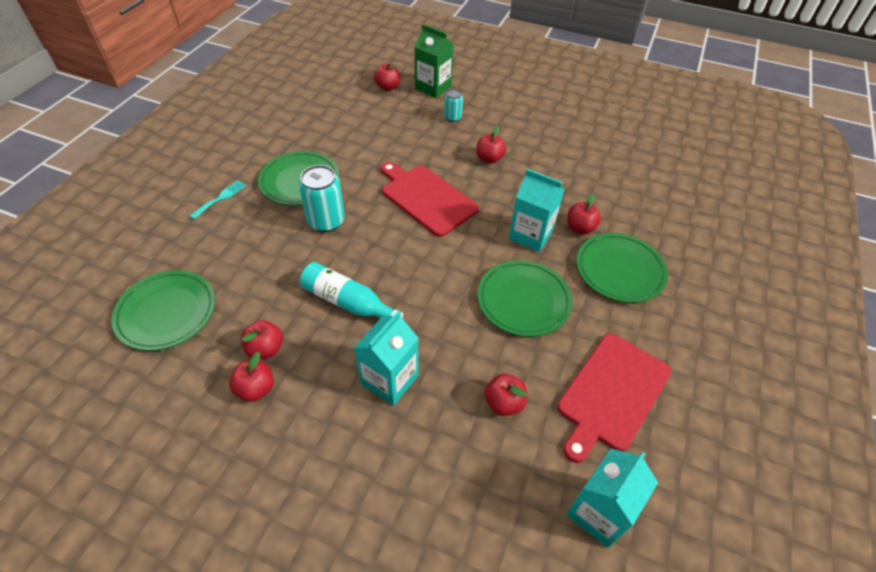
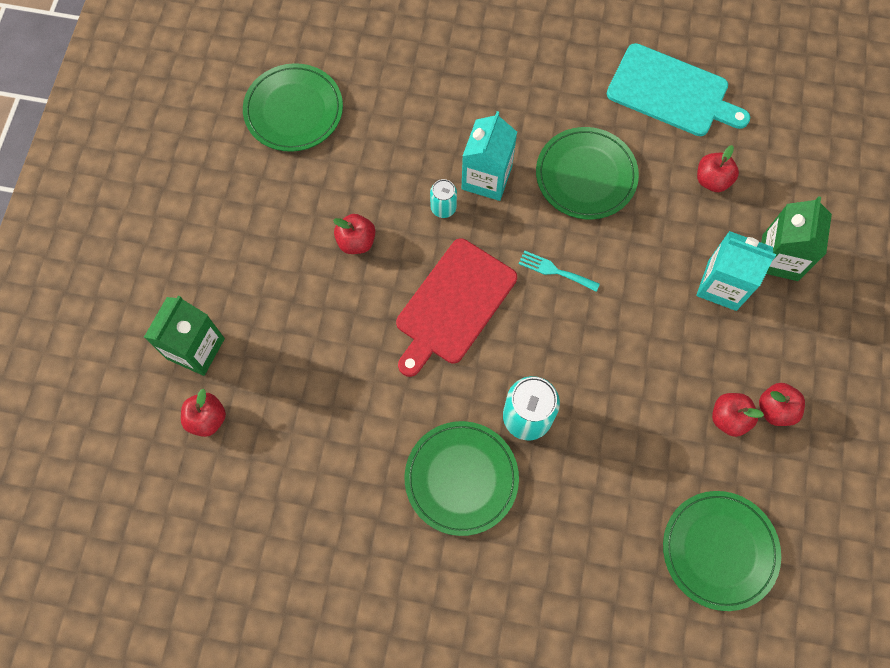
camera: 100 degrees left, 20 degrees up
(220, 198) = (522, 575): turquoise fork -> turquoise fork (555, 271)
(348, 302) = (643, 352): turquoise bottle -> none
(403, 442) = (780, 257): none -> green carton
(452, 117) = (271, 305): turquoise can -> turquoise can (443, 208)
(580, 228) = (461, 127): red apple -> none
(598, 512) = (784, 100): turquoise carton -> none
(612, 394) = (672, 92): red cutting board -> turquoise cutting board
(620, 270) = (516, 86): green plate -> green plate (294, 110)

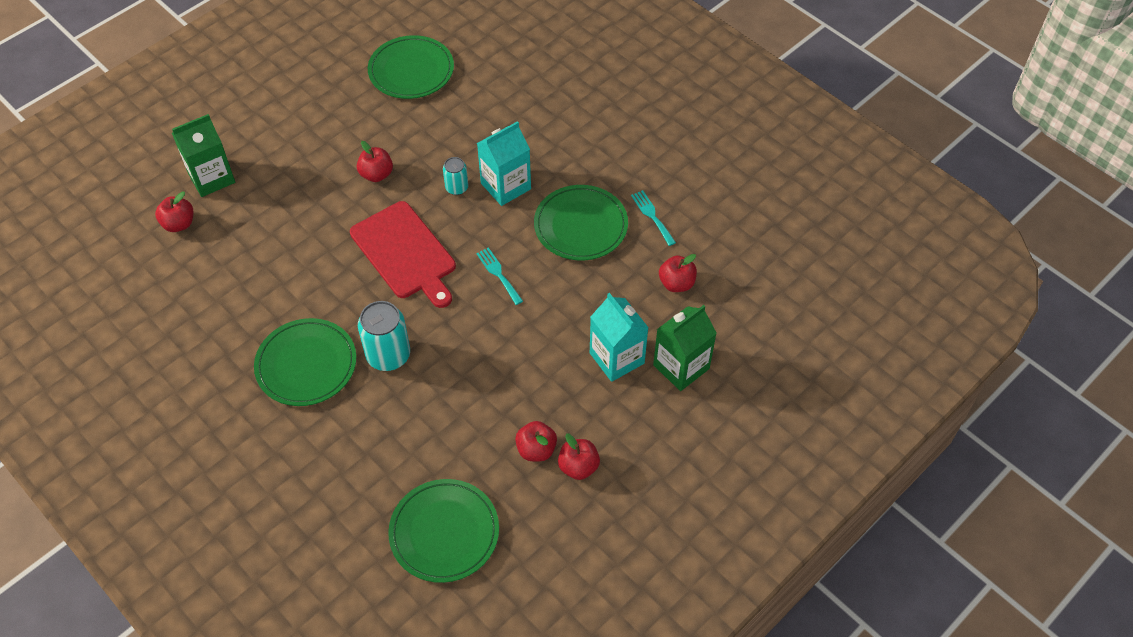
camera: 35 degrees right, 15 degrees down
(453, 305) = (405, 253): red cutting board -> red cutting board turned 105 degrees counterclockwise
(638, 126) = (652, 216): none -> turquoise fork
(672, 92) = (701, 207): turquoise cutting board -> none

